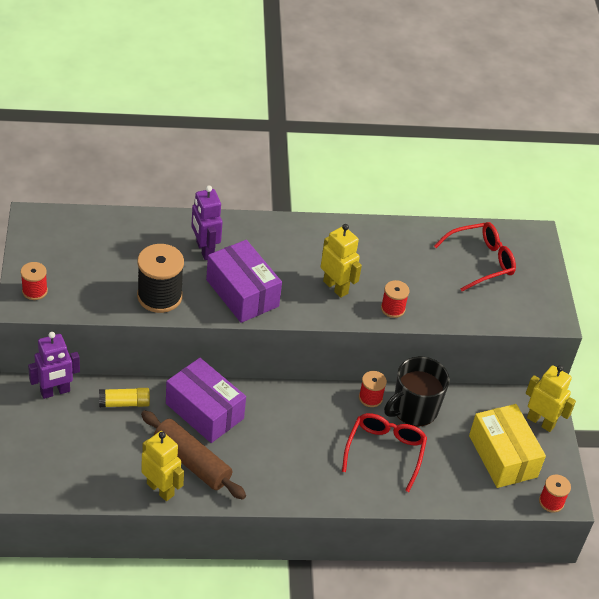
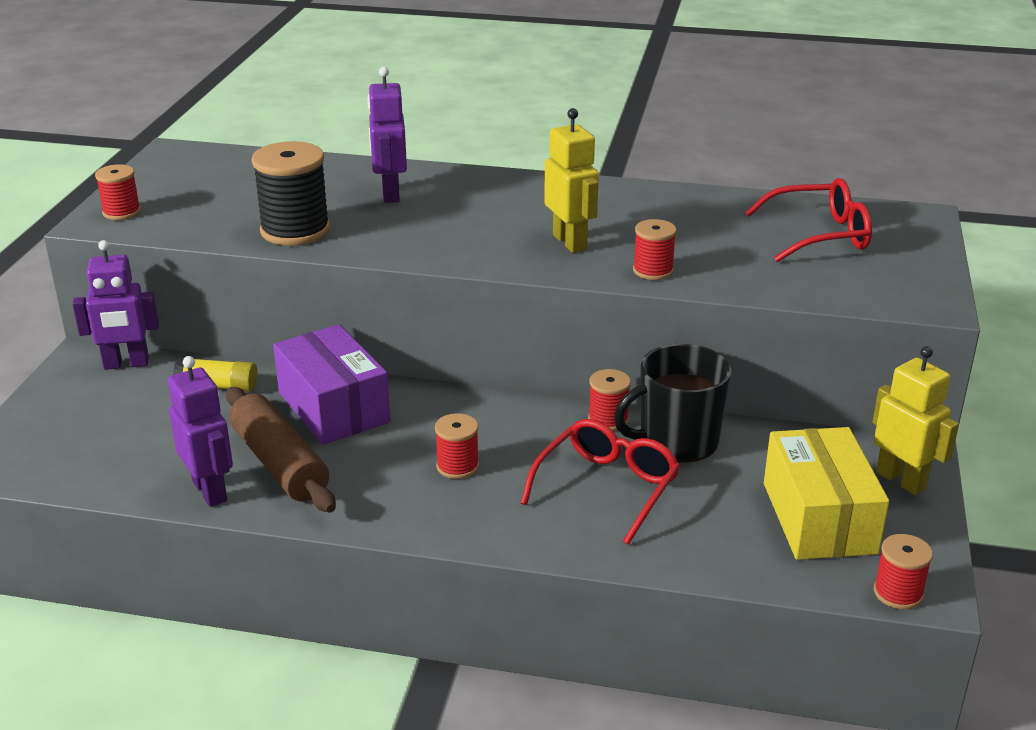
camera: 20 degrees right, 15 degrees down
(160, 489) = (210, 491): yellow robot -> purple robot
(242, 293) = (421, 237): purple box -> none
(296, 448) = (457, 466): none -> red spool

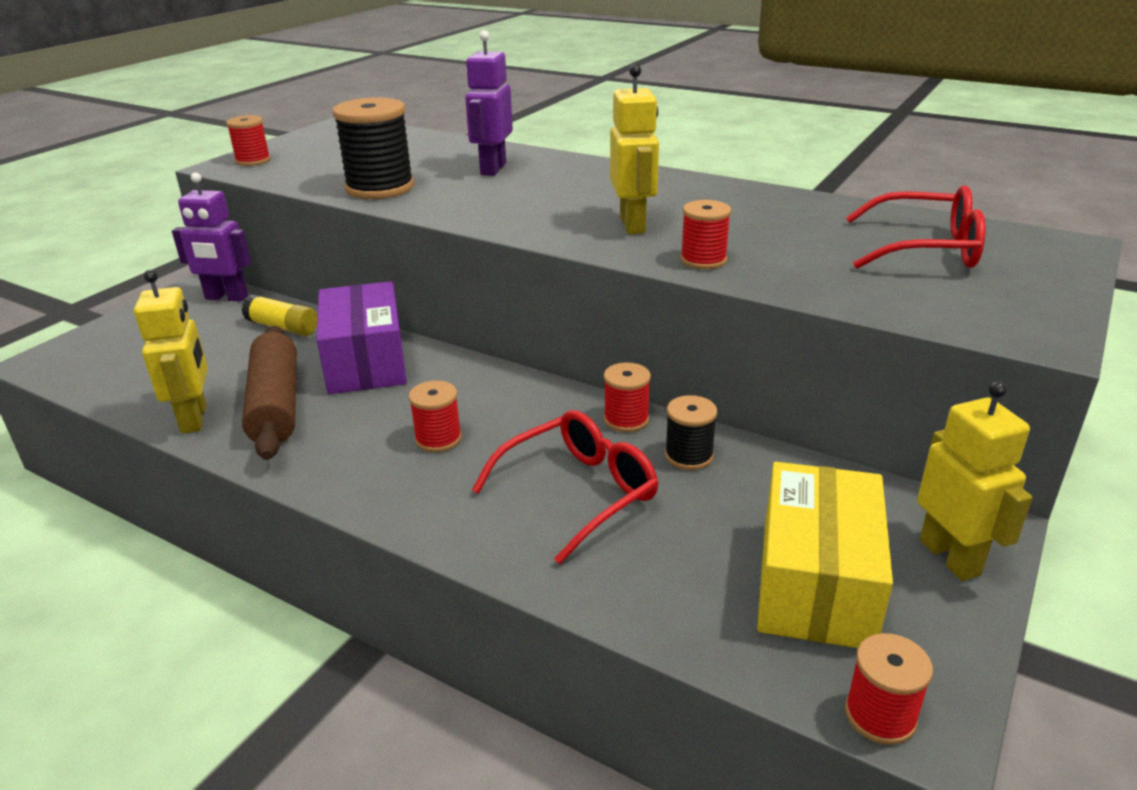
camera: 20 degrees right, 0 degrees up
(210, 491) = (195, 418): purple robot -> yellow robot
(676, 441) = (689, 456): black mug -> black spool

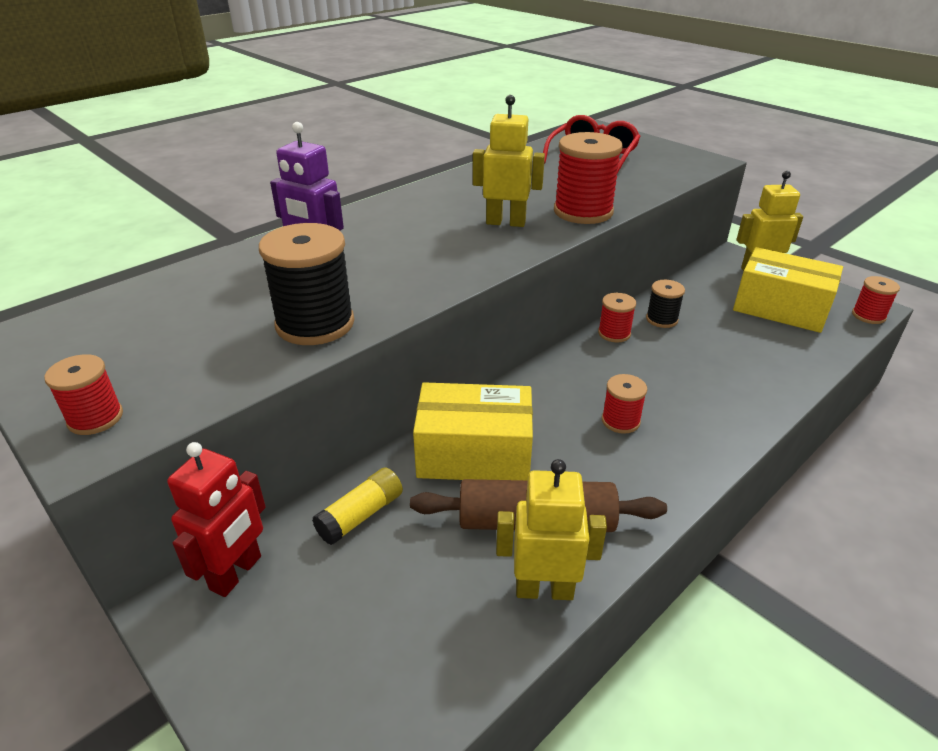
camera: 75 degrees left, 5 degrees up
(226, 298) = (236, 573): purple robot -> red robot
(366, 361) = (474, 453): purple box -> yellow box
(579, 492) = (697, 366): red glasses -> none
(703, 260) = (583, 212): red spool -> red spool, size x1.81

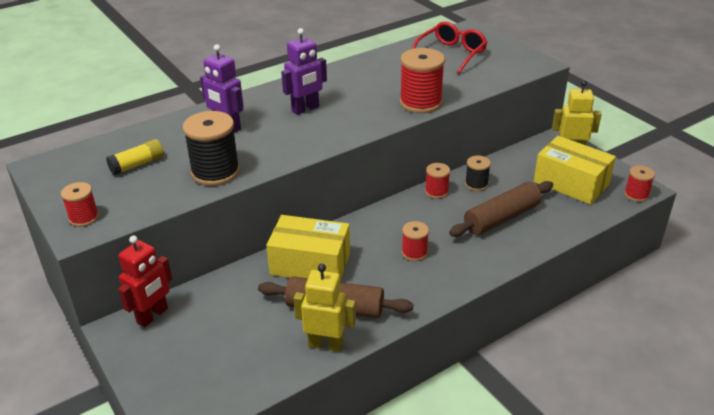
camera: 10 degrees right, 0 degrees up
(361, 515) = (230, 292): yellow glue stick -> yellow glue stick (137, 165)
(426, 229) = (305, 109): none -> purple robot
(506, 222) = (362, 108): yellow robot -> none
(716, 360) = (501, 218): none -> brown rolling pin

